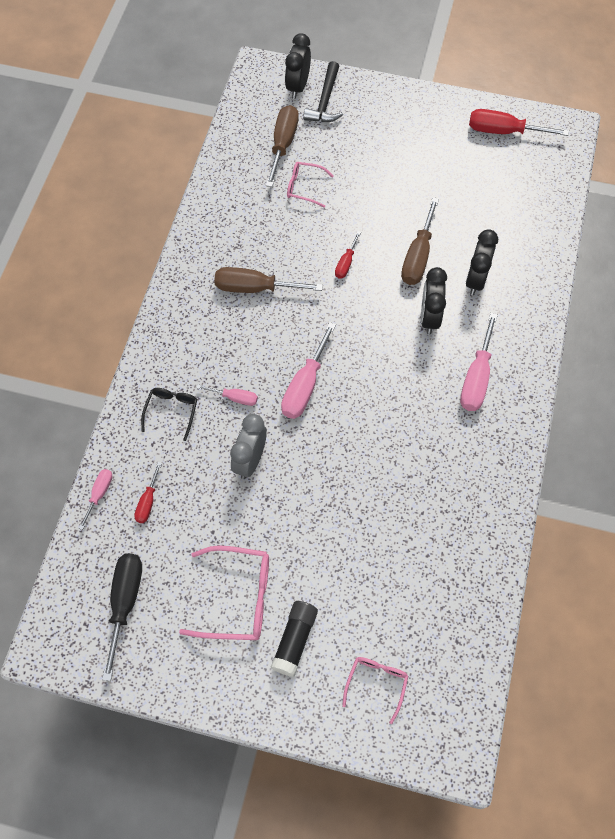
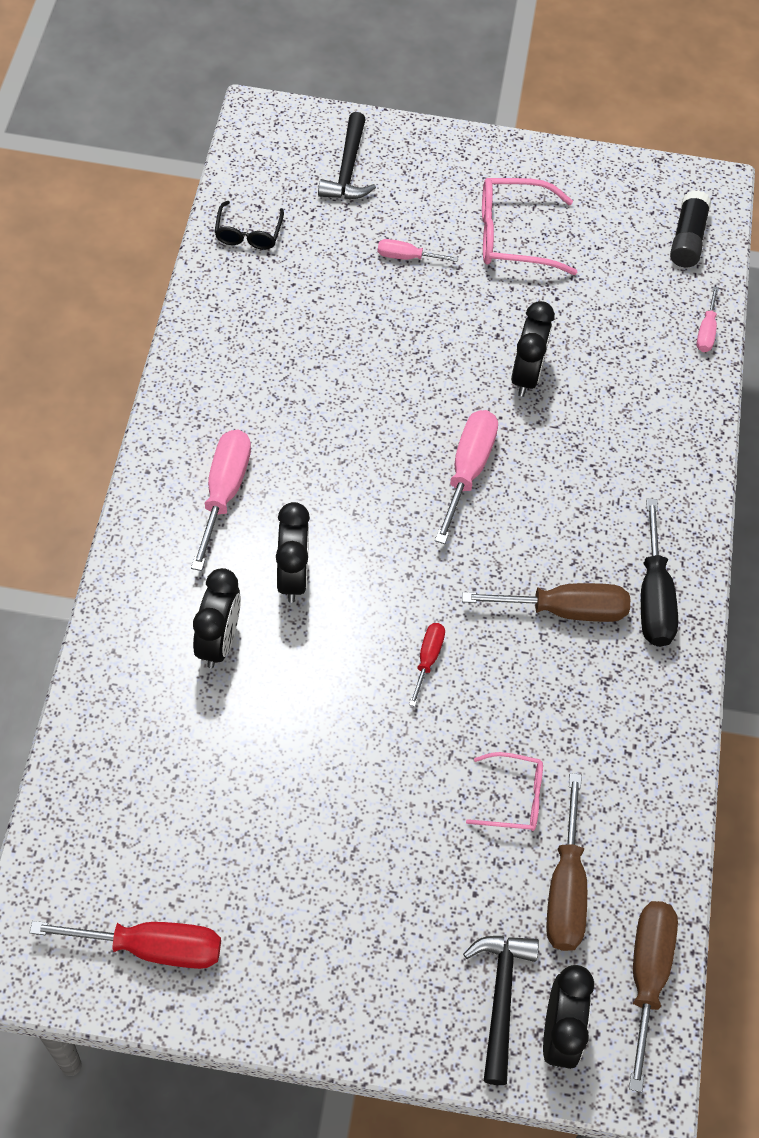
camera: 170 degrees right, 5 degrees down
(125, 603) = (640, 228): black screwdriver -> black screwdriver (653, 597)
(148, 502) = (644, 325): red screwdriver -> none
(172, 411) = (643, 430): black glasses -> black glasses (248, 234)
(235, 398) = (561, 450): pink screwdriver -> pink screwdriver (406, 257)
(250, 460) = (526, 376): grey clock -> black clock
(294, 640) = (442, 201): black glue stick -> black glue stick (687, 239)
(376, 683) = (348, 169): pink glasses -> black hammer
(418, 256) = (312, 677): brown screwdriver -> brown screwdriver (647, 976)

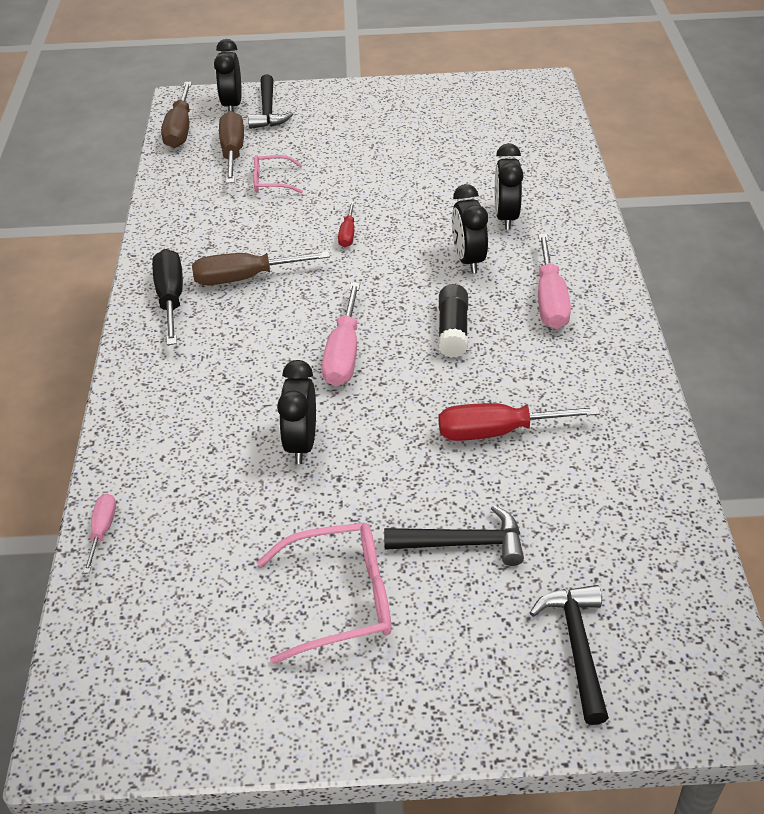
camera: 175 degrees right, 15 degrees down
(152, 948) = (476, 97): red screwdriver -> red screwdriver (497, 432)
(248, 234) = (654, 530): black glasses -> none
(406, 257) = (463, 543): pink screwdriver -> black hammer
(687, 239) = (115, 646): black glue stick -> black glue stick (453, 330)

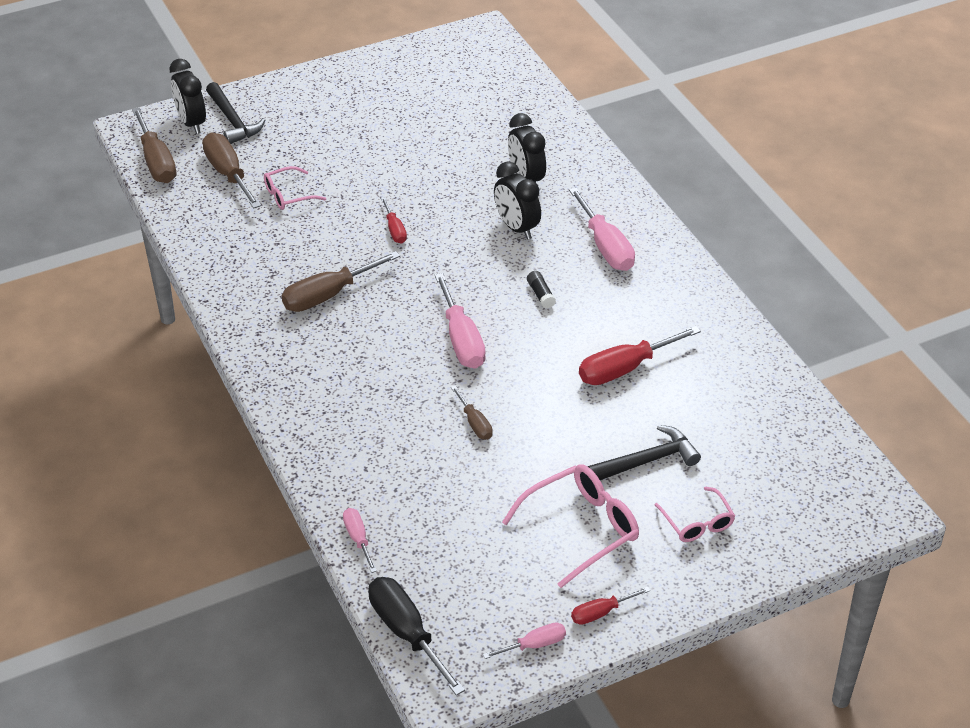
camera: 25 degrees left, 0 degrees up
(171, 298) = (273, 332): black screwdriver -> black screwdriver (407, 632)
(201, 725) = (534, 645): none -> pink screwdriver
(300, 712) = (600, 613): none -> red screwdriver
(301, 444) = (475, 423): black clock -> brown screwdriver
(453, 330) = (540, 294): black glue stick -> black glue stick, size x0.58
(479, 639) = (697, 523): none -> pink glasses
(577, 647) = (767, 506): black hammer -> none

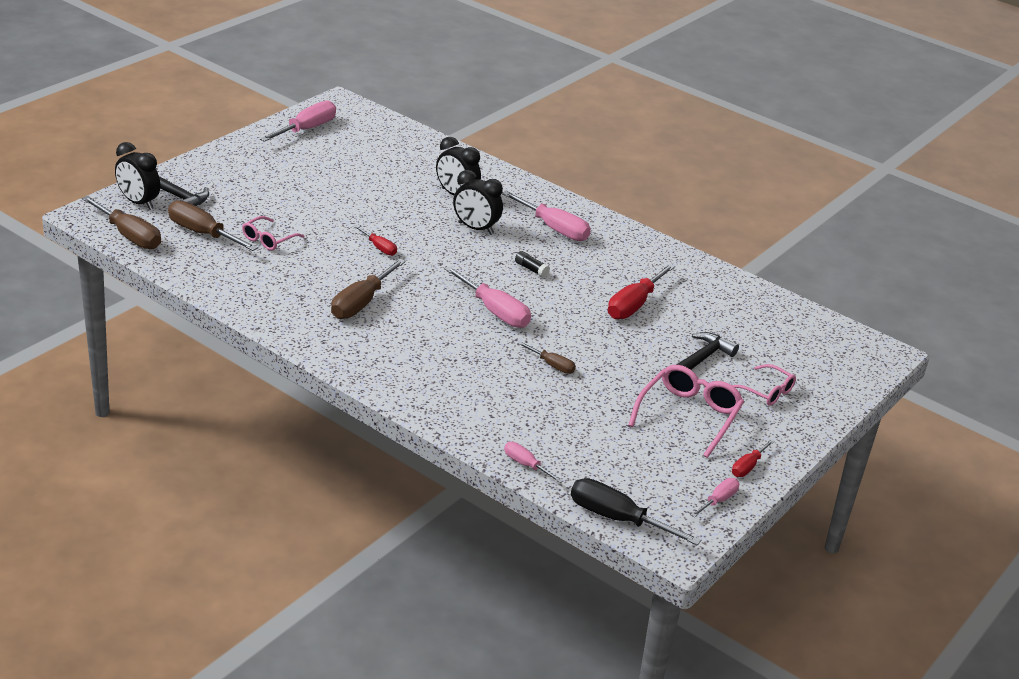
camera: 30 degrees left, 10 degrees down
(423, 62) = (307, 129): none -> pink screwdriver

